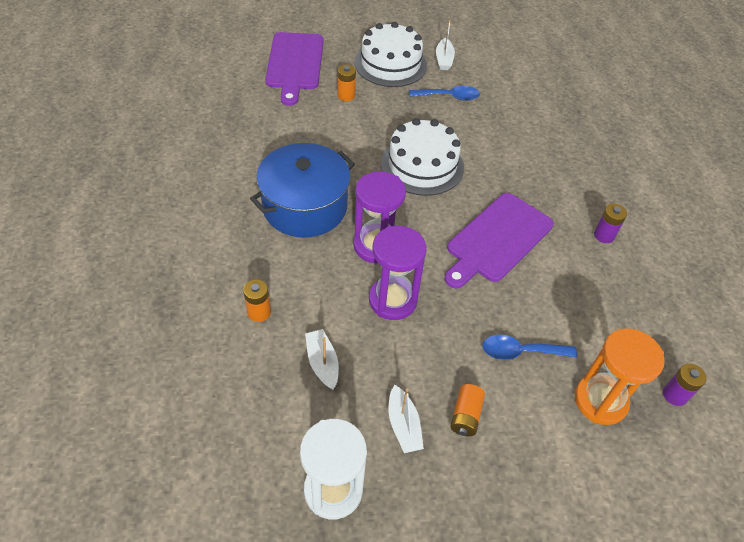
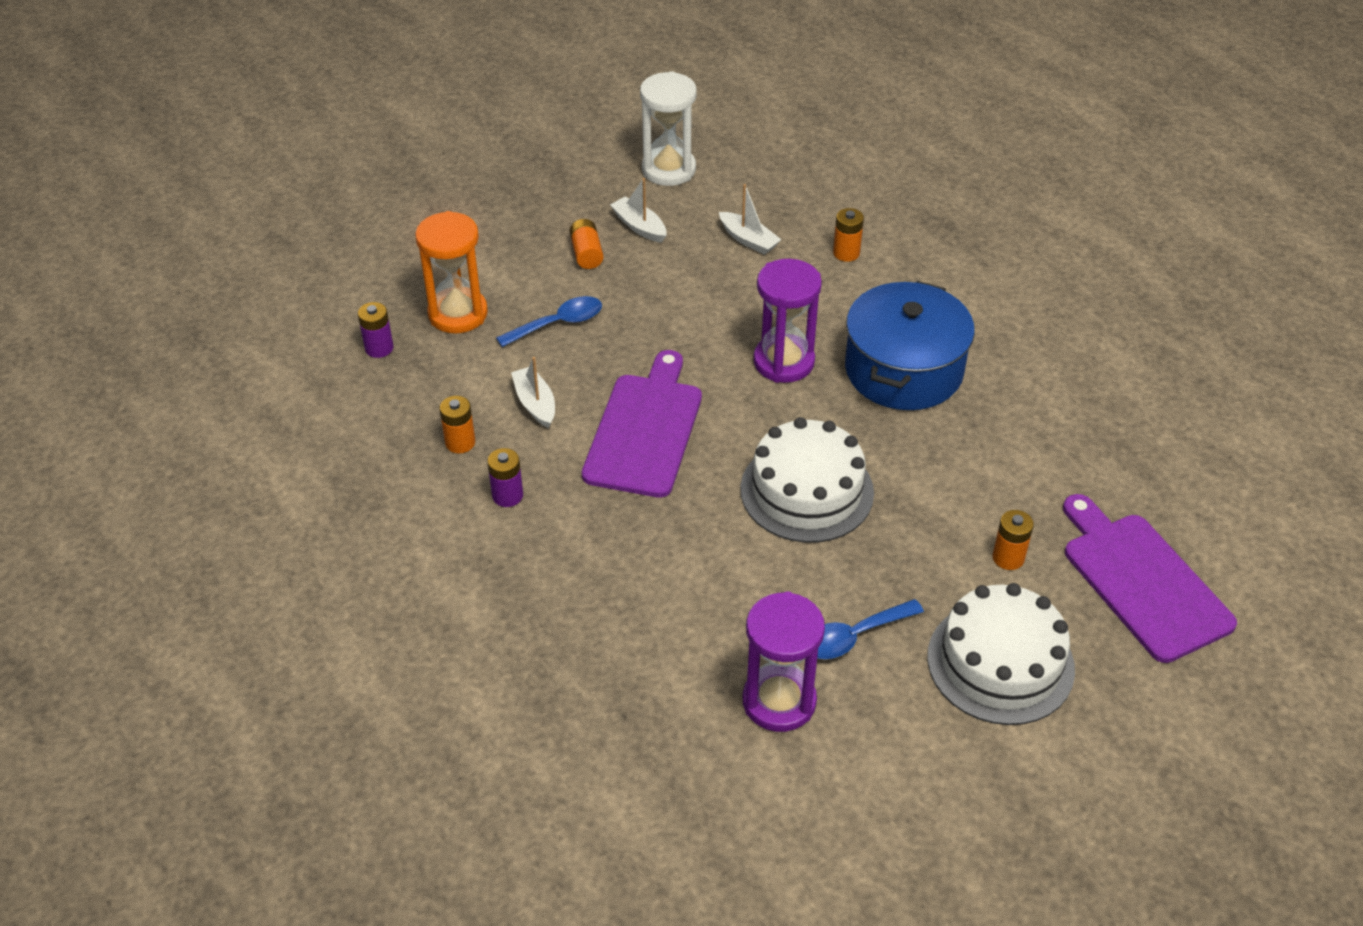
camera: 155 degrees right, 5 degrees down
(392, 300) = (722, 316): purple hourglass -> purple hourglass (779, 701)
(444, 59) = (921, 722): white boat -> white boat (535, 403)
(626, 284) = (460, 442): none -> orange battery

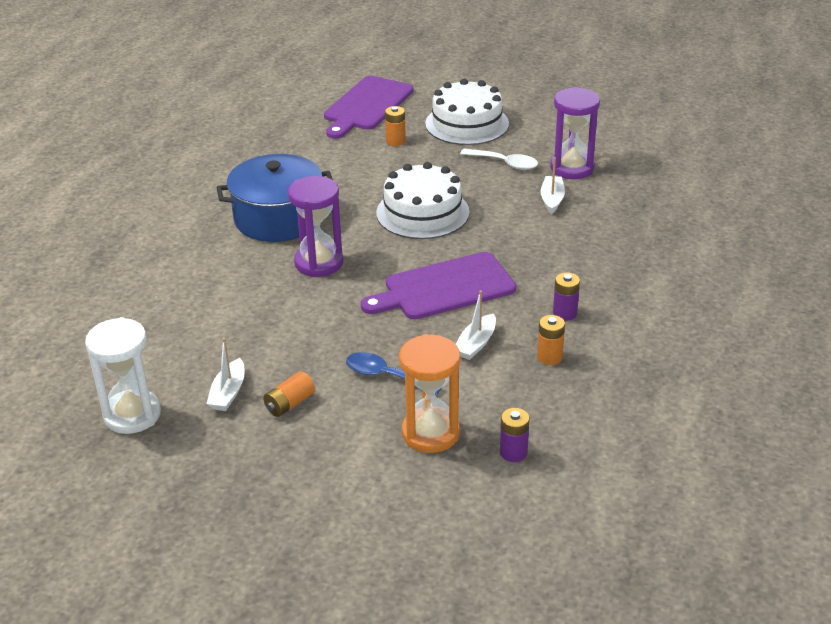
camera: 125 degrees left, 10 degrees down
(748, 240) = (196, 331): white boat -> white boat (552, 199)
(846, 253) = (172, 282): orange battery -> none
(854, 636) = (504, 163): blue spoon -> white spoon

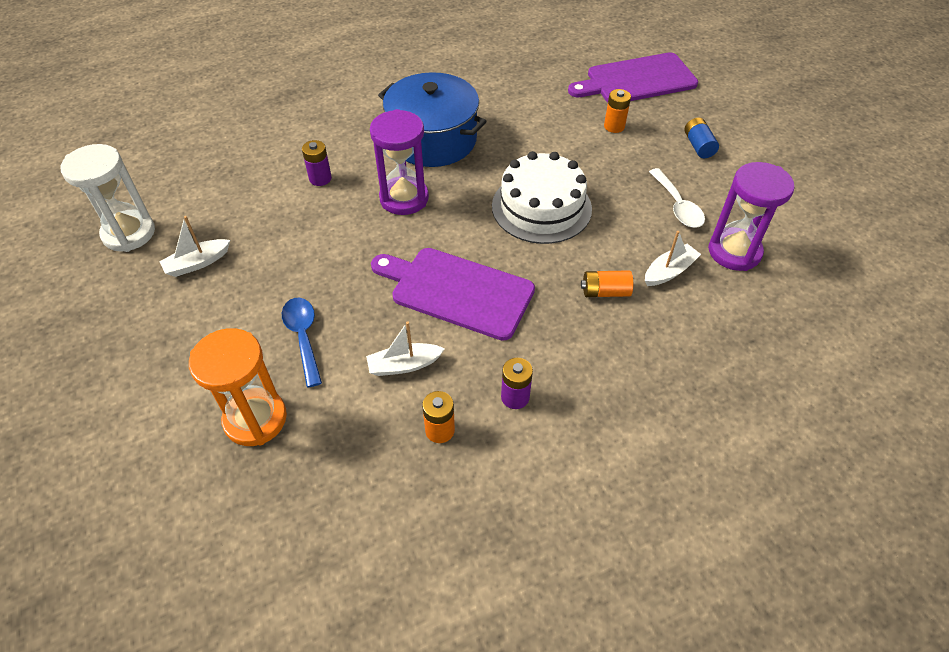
camera: 45 degrees right, 15 degrees up
(290, 404) = (215, 305): orange battery -> orange battery (605, 292)
(467, 124) = (698, 146): white cake -> blue battery
(513, 452) = (279, 498): purple battery -> purple battery (320, 178)

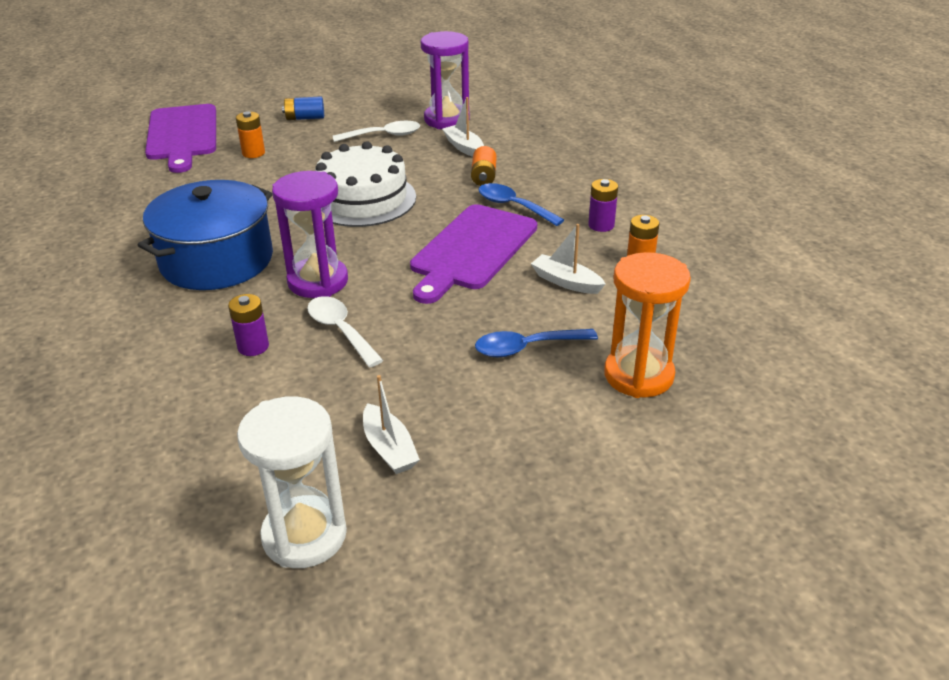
camera: 85 degrees left, 15 degrees down
(336, 220) = (340, 330): none -> white spoon
(404, 365) = (566, 282): white boat -> white boat turned 135 degrees clockwise
(545, 319) = (513, 206): none -> blue spoon

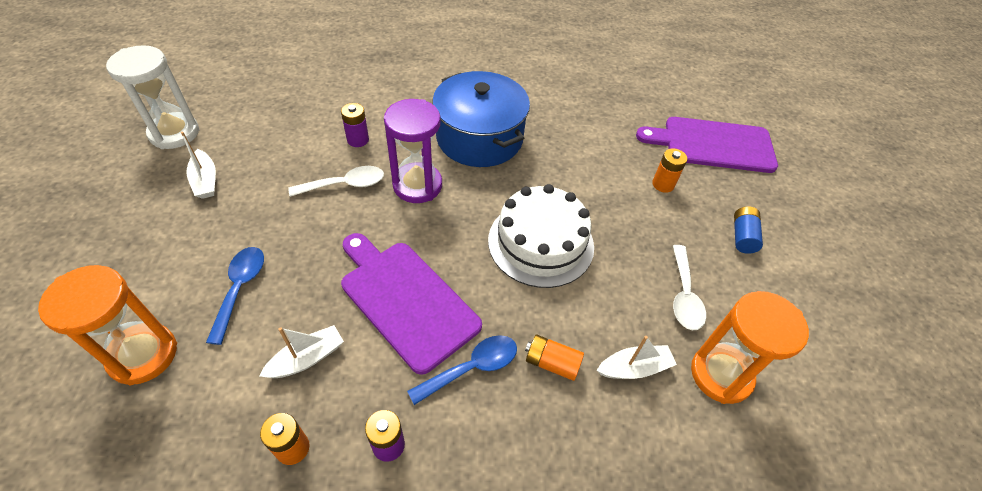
camera: 105 degrees right, 15 degrees up
(389, 448) = (205, 181): white boat -> white boat turned 105 degrees counterclockwise
(446, 120) = (721, 374): purple hourglass -> orange hourglass

